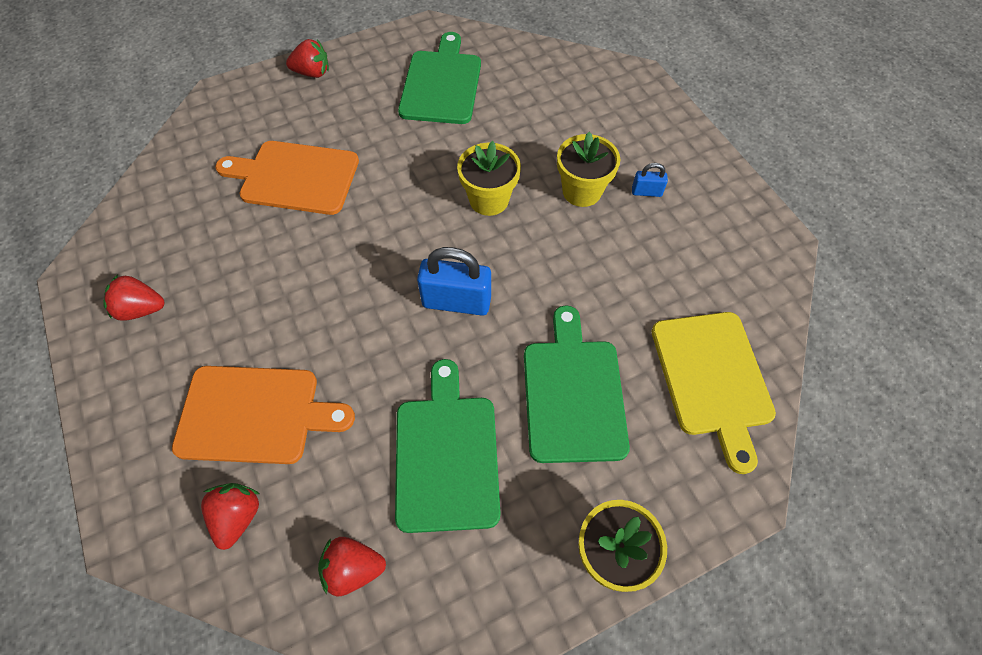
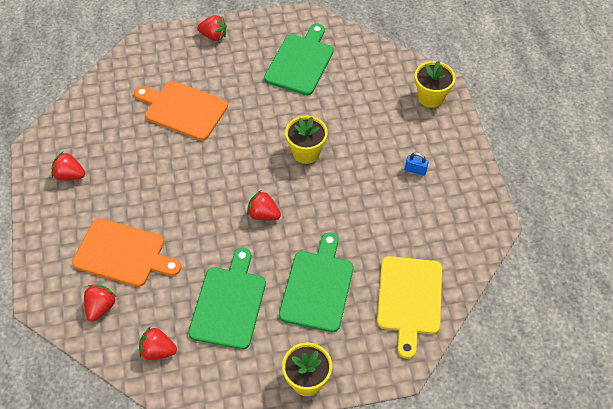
camera: 15 degrees right, 5 degrees down
(456, 301) = (263, 214): blue padlock -> red strawberry
(582, 191) = (371, 160): yellow flower pot -> yellow flower pot (431, 97)

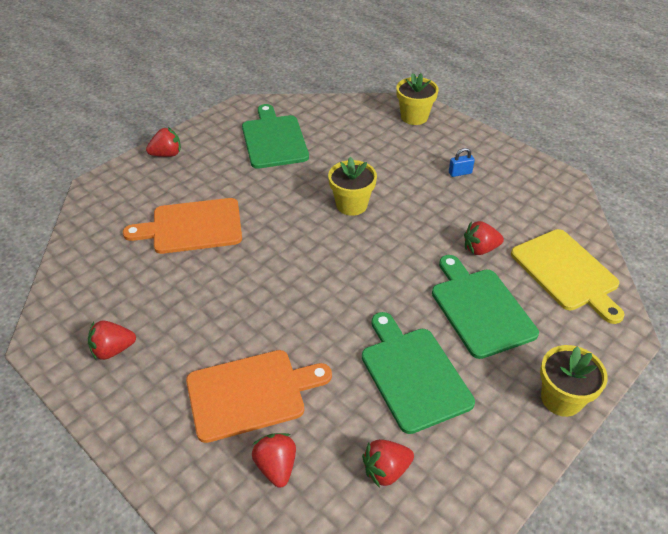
camera: 35 degrees left, 10 degrees down
(263, 214) = (364, 275): red strawberry -> red strawberry (480, 249)

